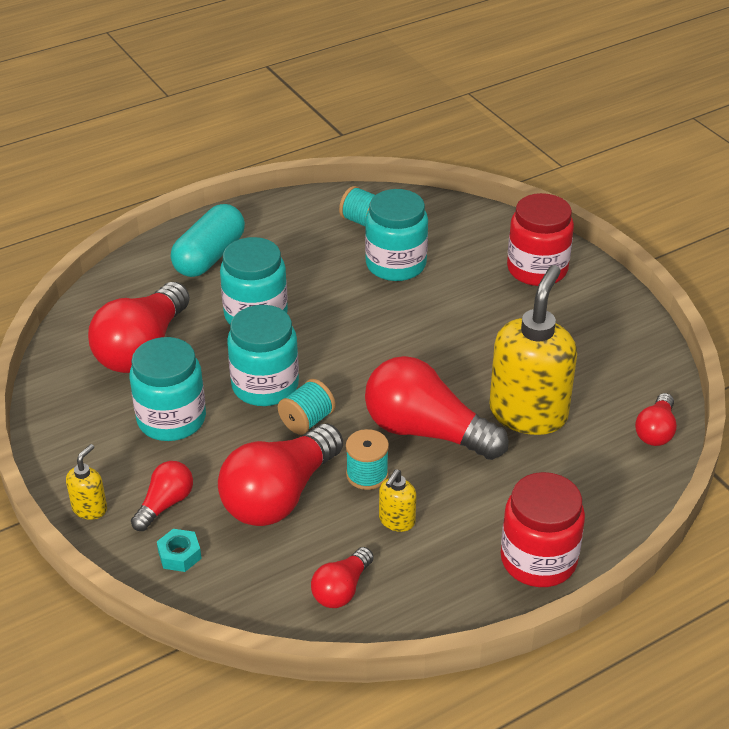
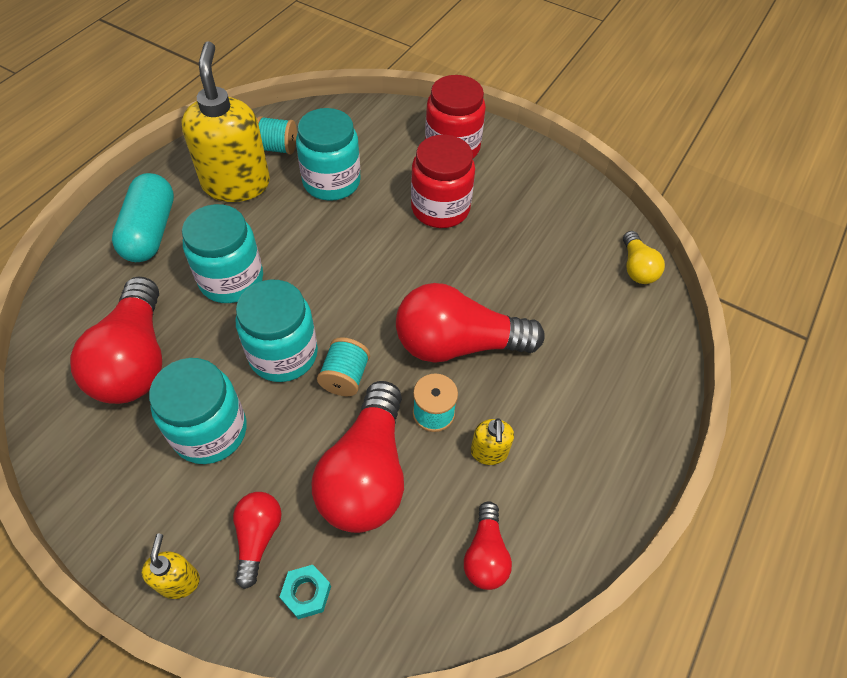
camera: 30 degrees left, 15 degrees up
(528, 413) = (530, 290): yellow soap dispenser -> yellow soap dispenser (236, 184)
(538, 560) = (629, 437): red jar -> red jar (440, 208)
(655, 431) = (636, 268): red light bulb -> yellow light bulb

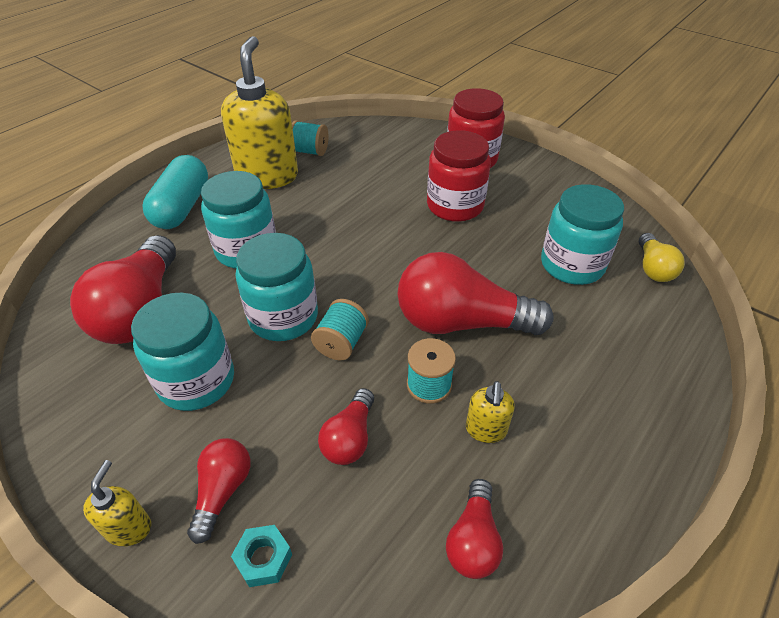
camera: 10 degrees right, 10 degrees down
(331, 182) = (354, 179): turquoise jar -> turquoise jar (572, 265)
(366, 474) = (350, 438): red light bulb -> red light bulb, size x0.51

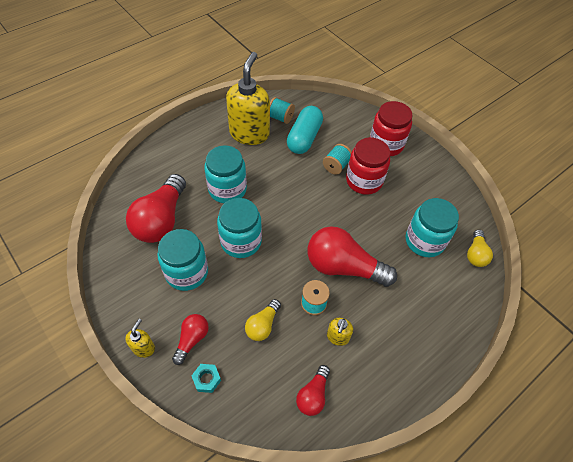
camera: 10 degrees right, 10 degrees up
(182, 207) = (193, 149): turquoise capsule -> turquoise capsule (304, 138)
(341, 343) = (270, 266): turquoise spool -> turquoise spool (336, 166)
(350, 438) = (263, 325): red light bulb -> yellow light bulb

